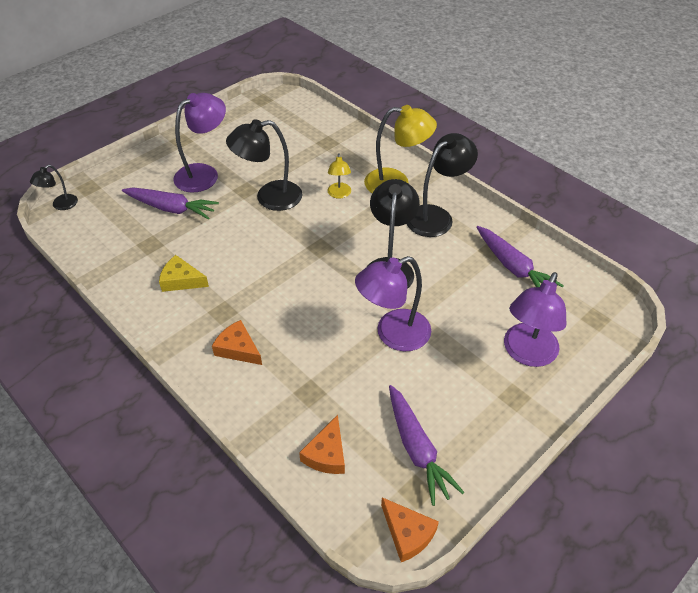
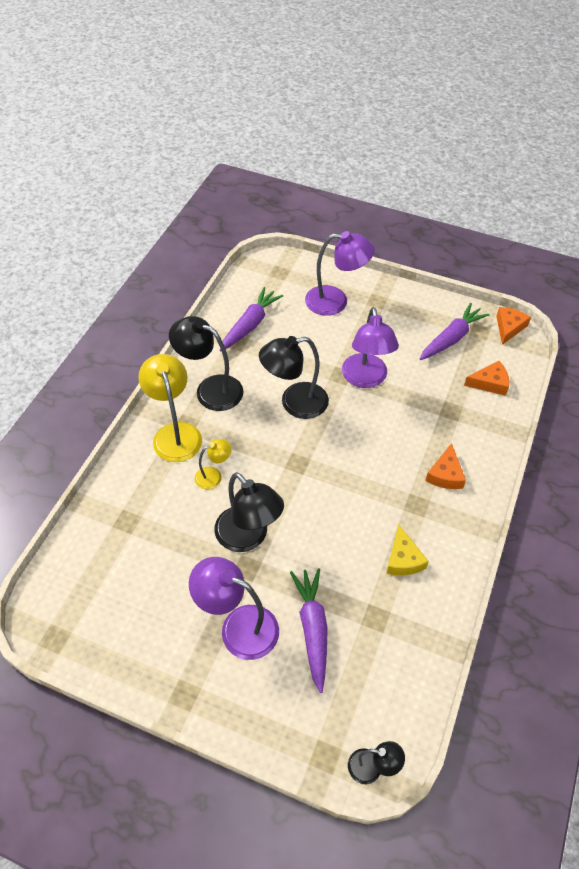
camera: 115 degrees left, 5 degrees up
(393, 334) = (365, 379): purple lamp -> purple lamp turned 45 degrees clockwise

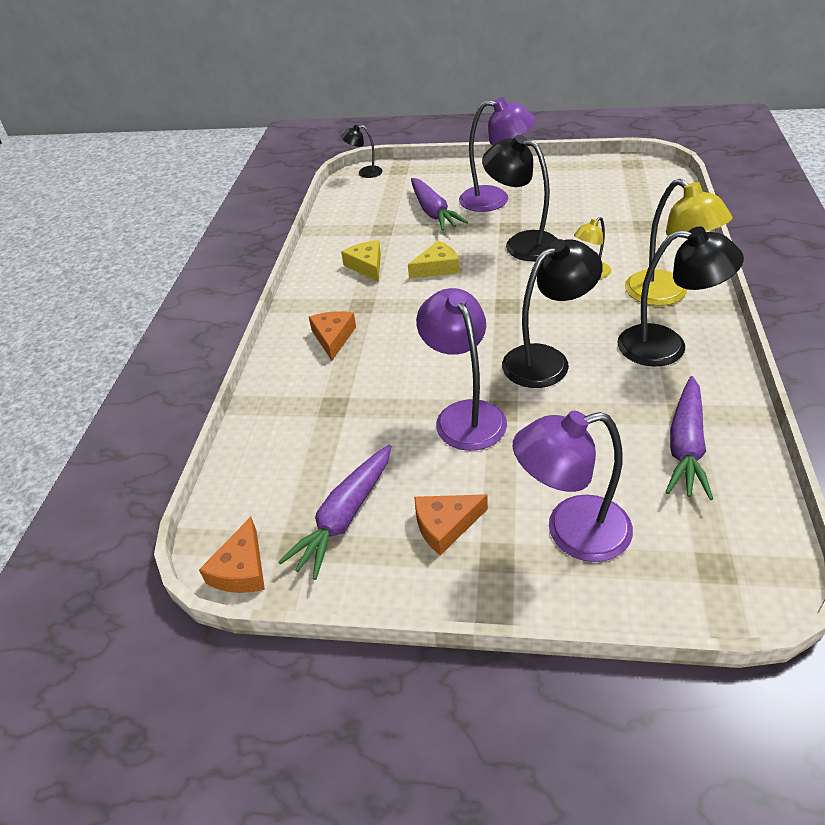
camera: 170 degrees right, 10 degrees down
(338, 531) = (437, 268): none -> yellow cheese
(490, 383) = (278, 458): orange cheese -> orange cheese (445, 525)

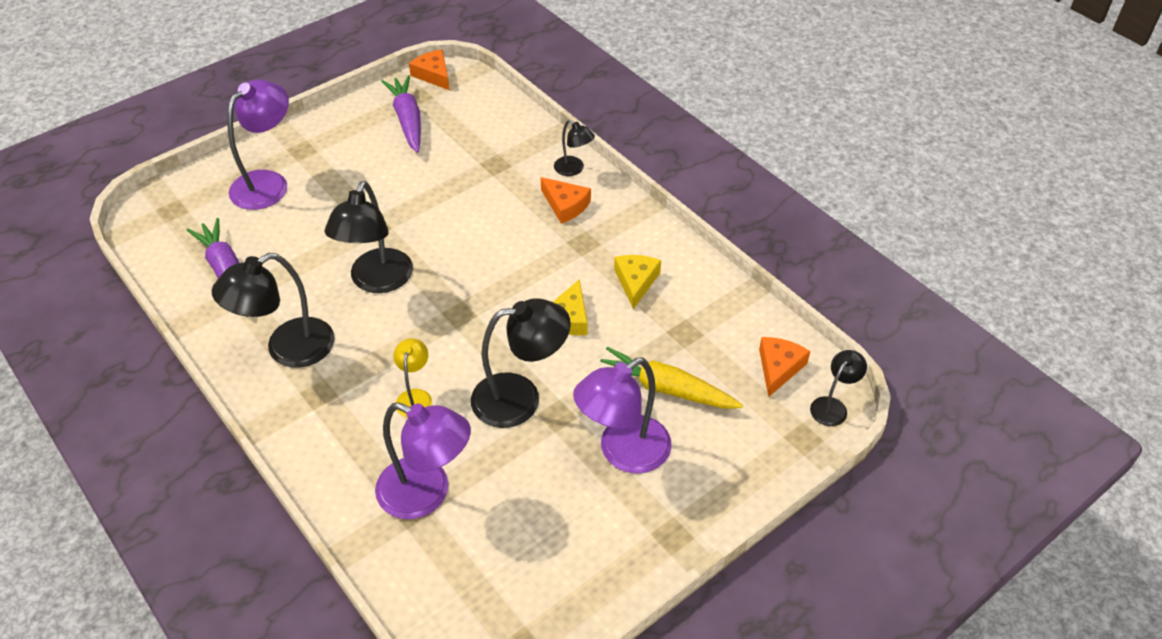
camera: 130 degrees right, 5 degrees up
(284, 362) = (573, 169): none -> black lamp
(366, 266) = (636, 282): yellow cheese -> yellow cheese turned 105 degrees counterclockwise
(433, 212) = (665, 389): purple carrot -> yellow carrot
(445, 525) = (345, 147): orange cheese -> orange cheese (778, 368)
(464, 415) = (398, 208): purple lamp -> purple lamp (427, 494)
(666, 294) = (323, 411): yellow lamp -> none

